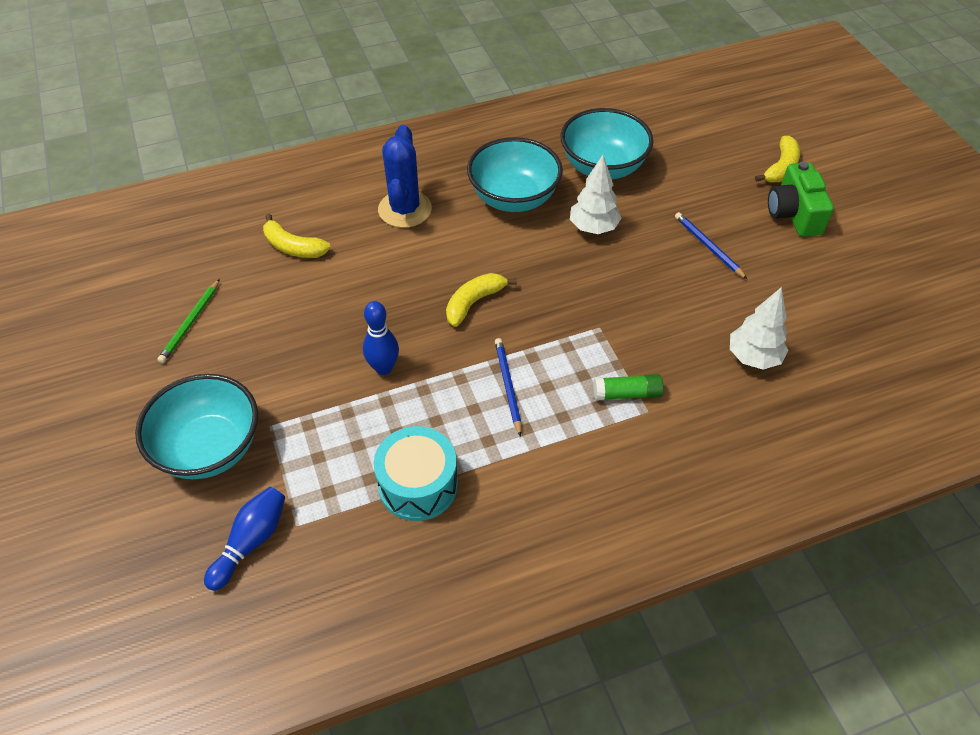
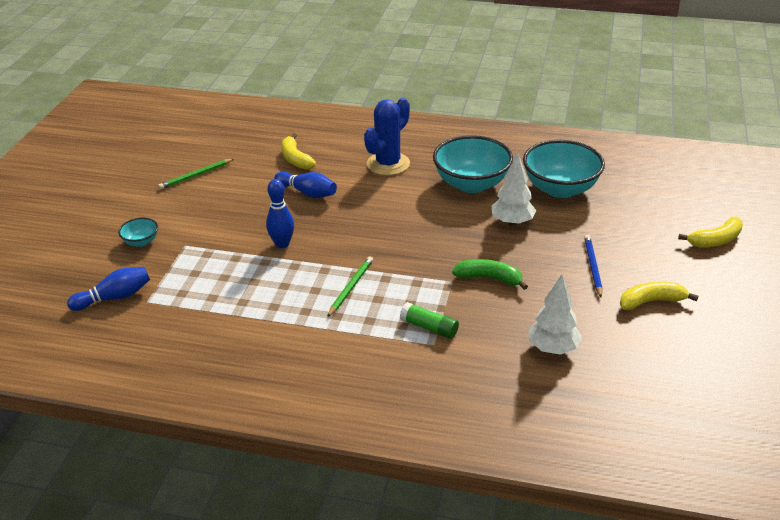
camera: 35 degrees right, 15 degrees down
(209, 448) = (141, 242): turquoise bowl -> turquoise bowl, size x0.46
(350, 287) = (307, 193): none -> blue bowling pin
(418, 485) = (237, 314): turquoise drum -> none
(474, 302) = (378, 232): yellow banana -> yellow banana (651, 301)
(507, 386) = (350, 287): blue pencil -> green pencil
(630, 306) = (489, 278): none -> green banana
(794, 214) = (692, 274): green camera -> none

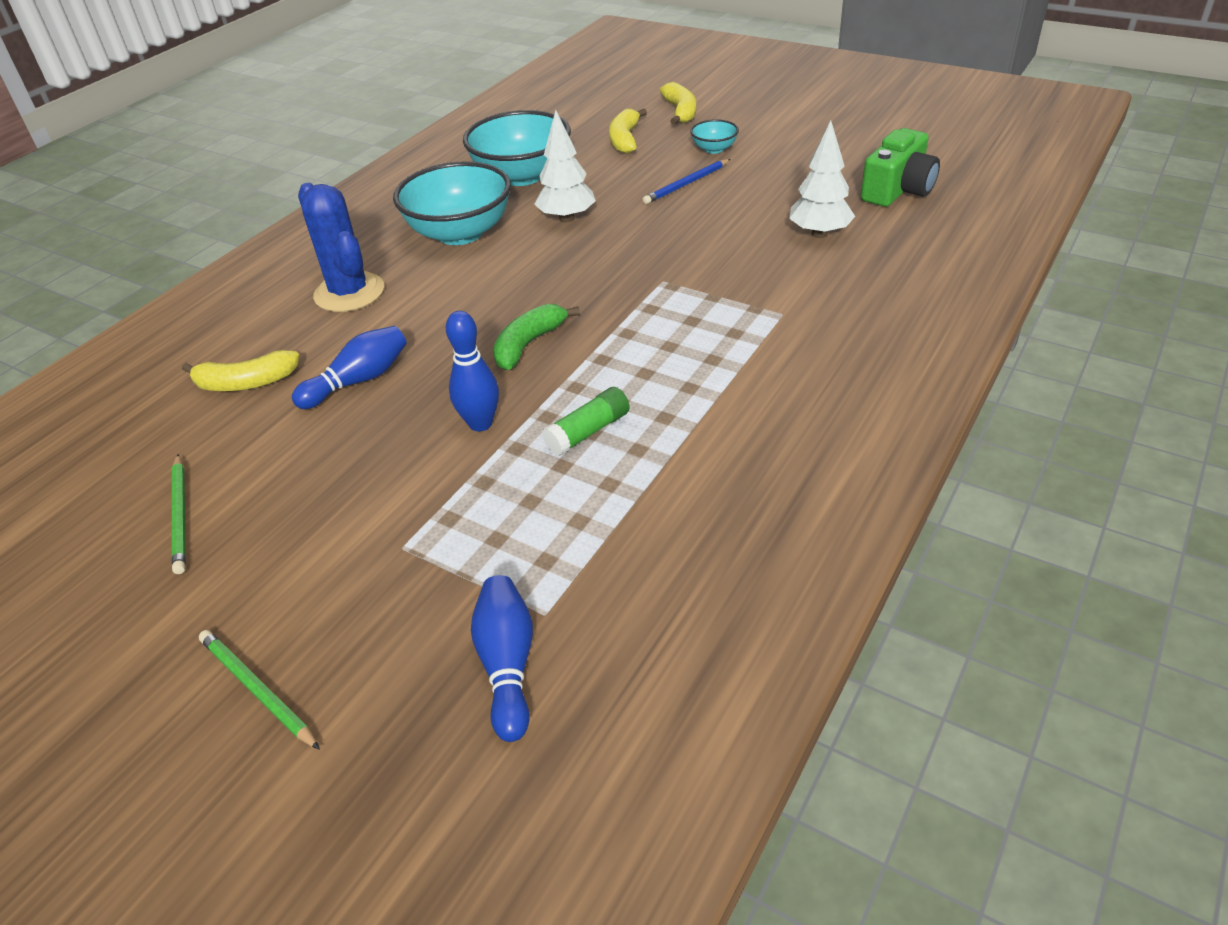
camera: 70 degrees left, 5 degrees up
(141, 242) = (346, 614): turquoise bowl -> turquoise bowl (714, 149)
(350, 287) = (631, 367): green pencil -> green pencil (257, 690)
(429, 327) = (748, 312): green glue stick -> green glue stick (588, 432)
(489, 278) = (671, 253): green banana -> green banana (528, 344)
(592, 267) = (686, 184): blue pencil -> blue pencil turned 60 degrees counterclockwise
(651, 301) = (763, 164): yellow banana -> yellow banana (625, 140)
(651, 387) = (898, 190): none -> green camera

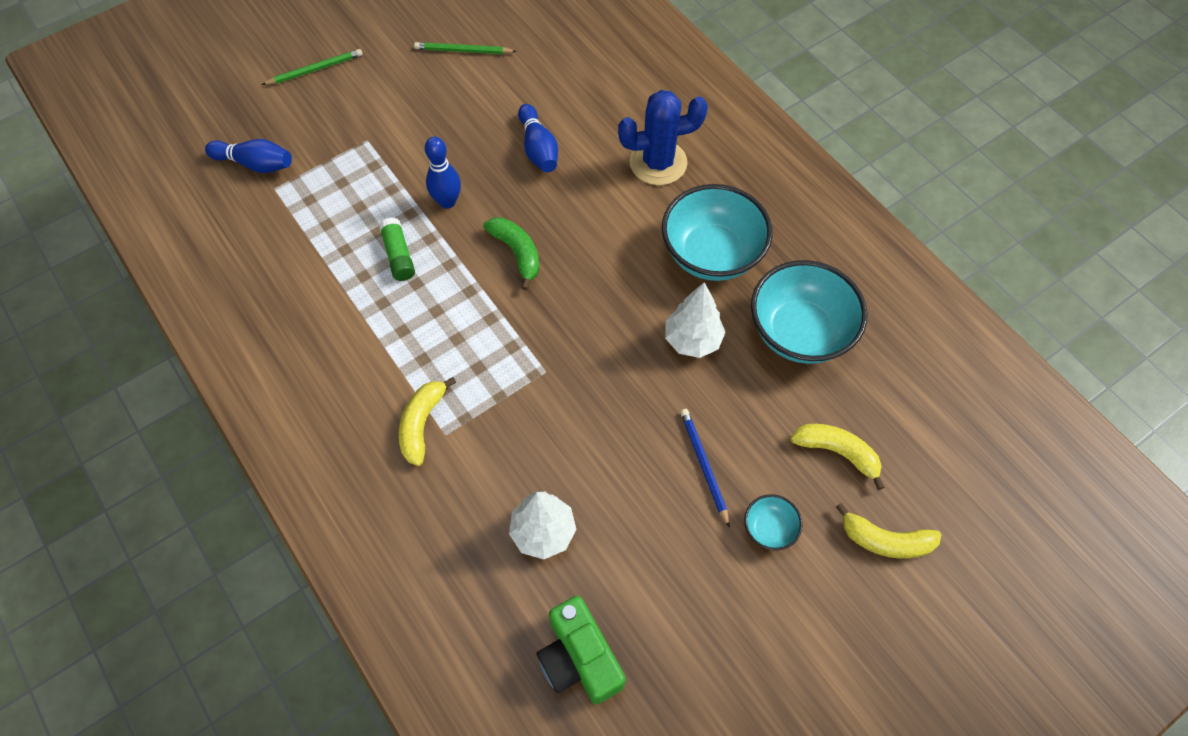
camera: 110 degrees right, 20 degrees up
(246, 383) = (575, 91): yellow banana -> yellow banana (422, 424)

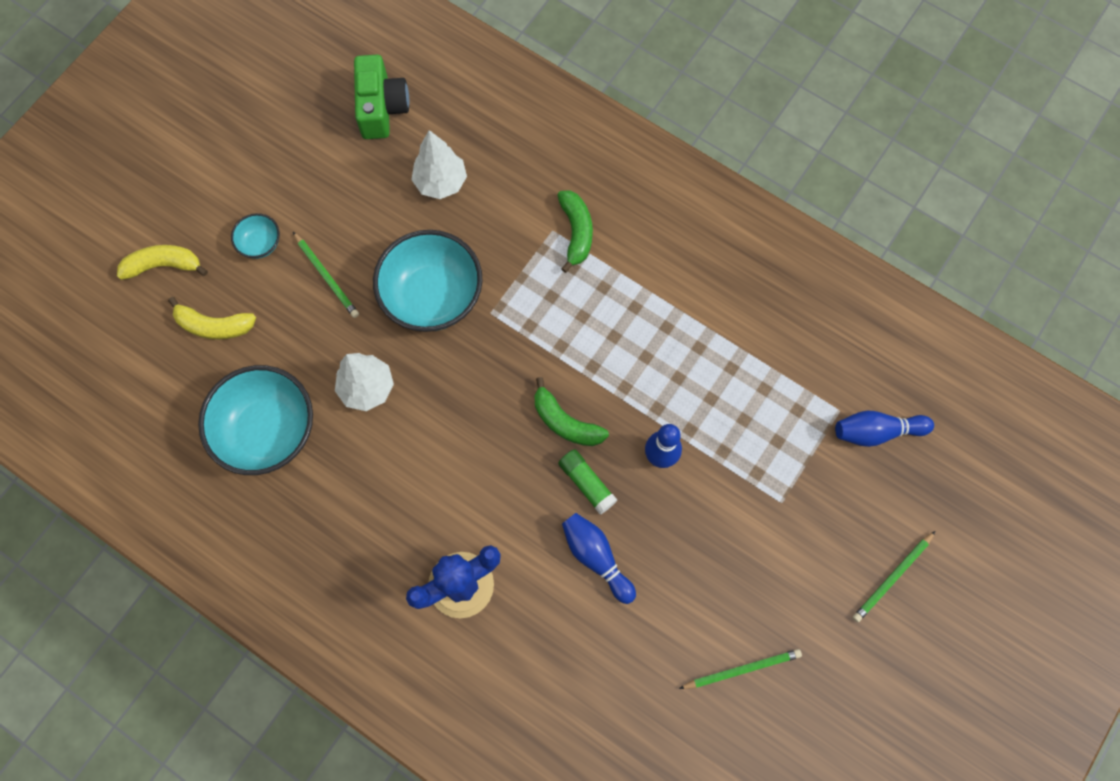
camera: 160 degrees right, 10 degrees up
(398, 255) = (677, 380): green glue stick -> green glue stick (587, 483)
(422, 424) = (576, 232): yellow banana -> green banana
(579, 659) = (382, 108): green camera -> green camera turned 45 degrees clockwise
(703, 465) = (326, 276): blue pencil -> green pencil
(711, 254) = (373, 488): turquoise bowl -> turquoise bowl (432, 296)

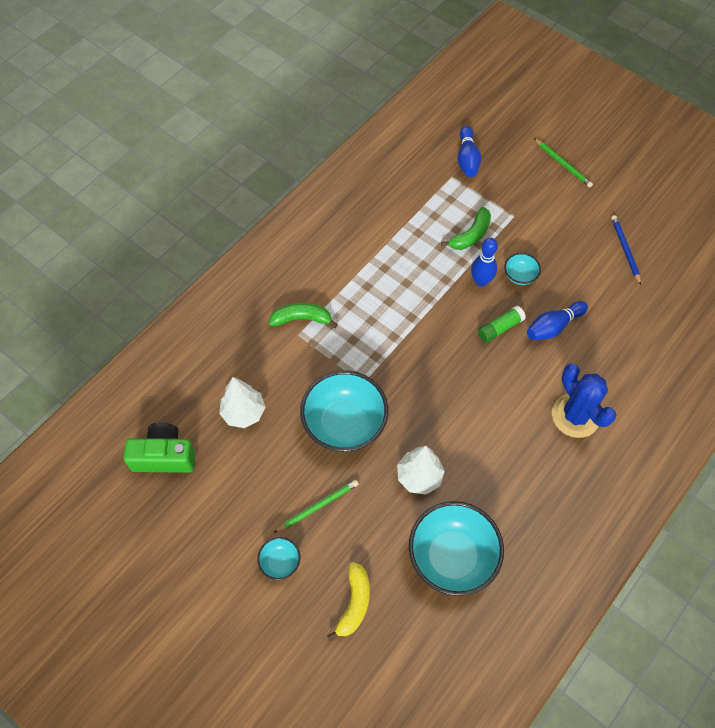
camera: 85 degrees left, 10 degrees down
(163, 265) = (290, 651): yellow banana -> none
(565, 422) = (453, 338): green banana -> green banana (471, 235)
(675, 510) = (520, 276): none -> turquoise bowl
(742, 669) = (625, 250): green pencil -> blue pencil

